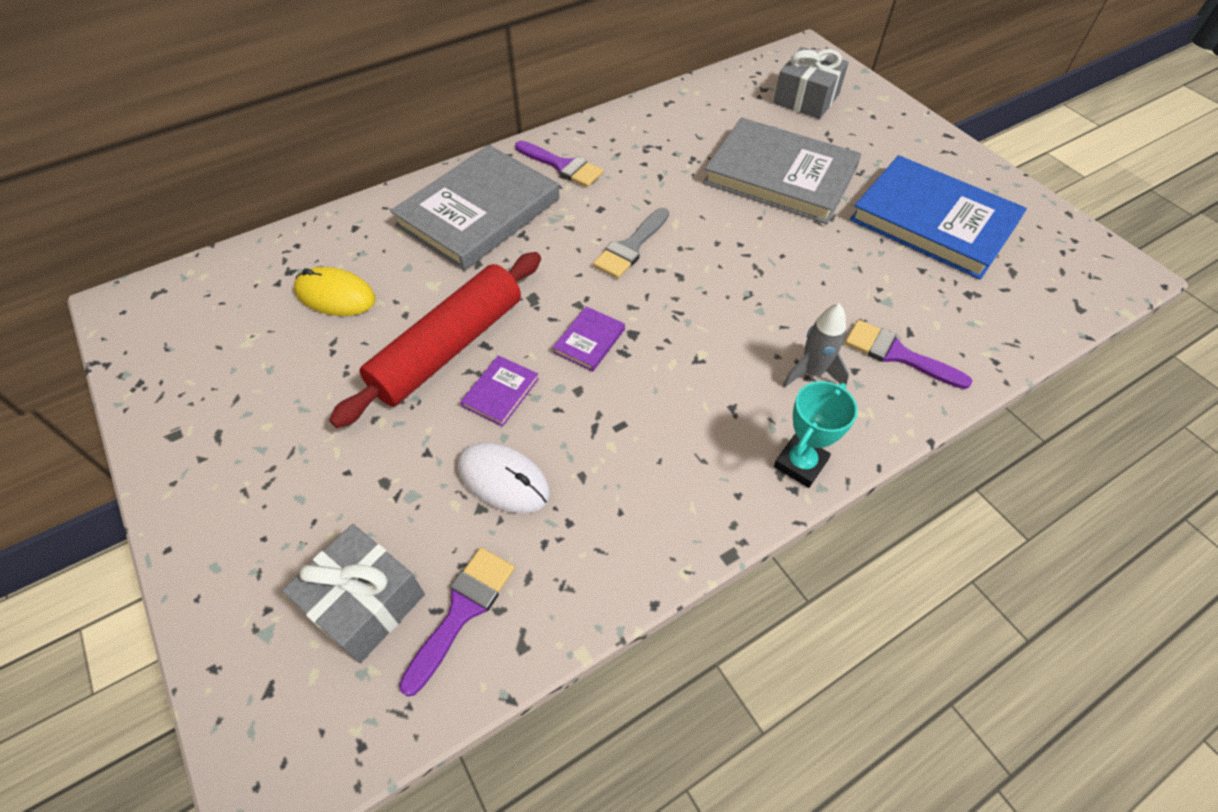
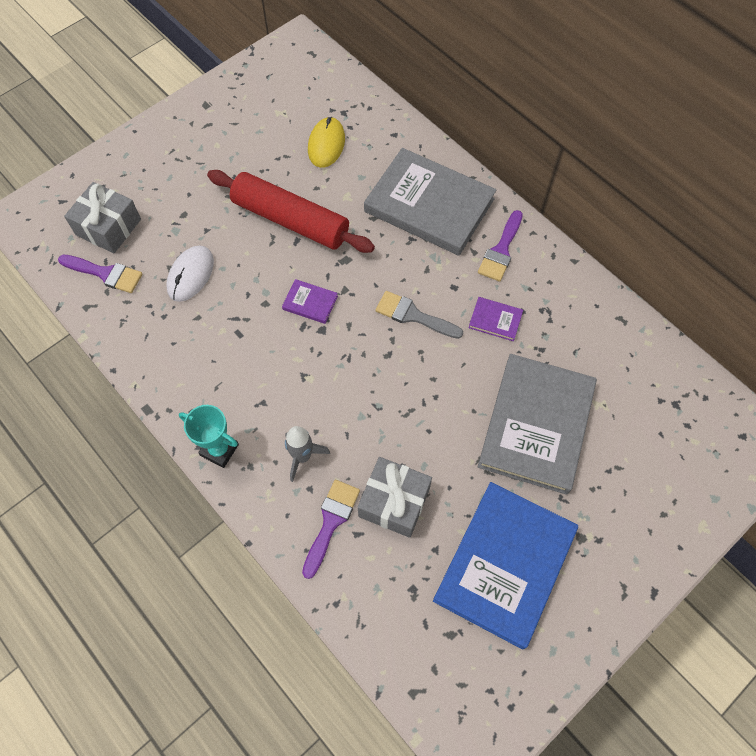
camera: 80 degrees right, 10 degrees up
(500, 392) = (257, 258): purple book -> purple book (495, 320)
(806, 99) = (672, 446): grey gift -> grey gift (394, 502)

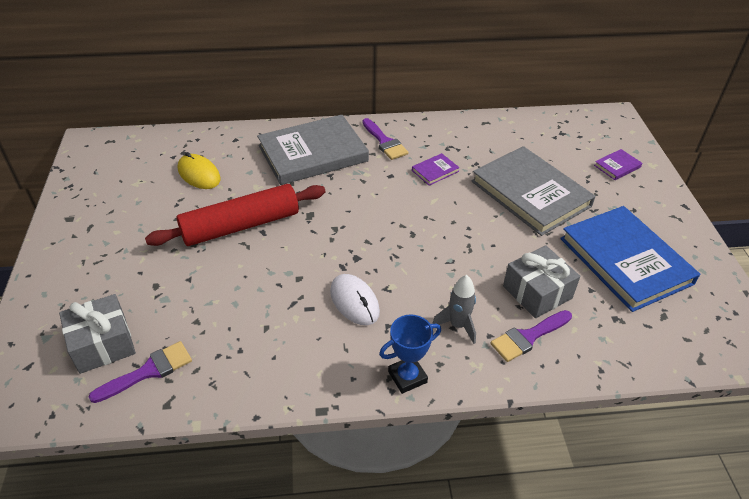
camera: 55 degrees left, 20 degrees down
(190, 275) = (220, 311): white mouse -> white mouse (354, 301)
(219, 450) = (407, 377): turquoise trophy -> blue trophy
(310, 303) = (326, 252): purple book -> purple book (617, 166)
(331, 522) = (528, 337): purple brush -> purple brush turned 90 degrees counterclockwise
(413, 315) = (393, 205): grey brush -> none

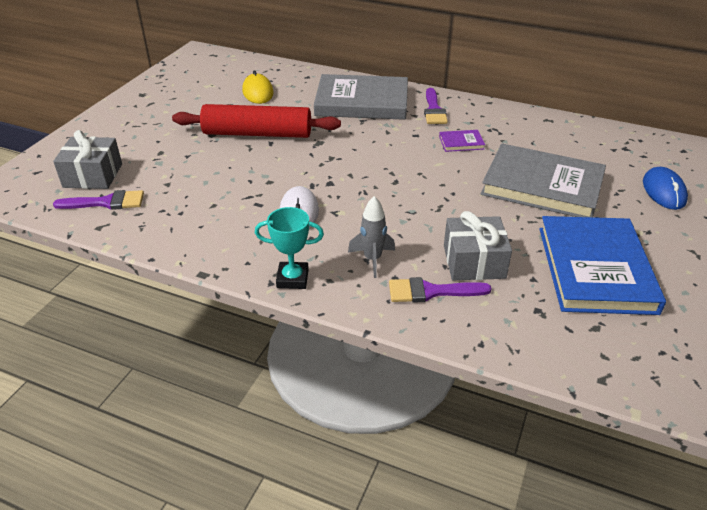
camera: 30 degrees right, 5 degrees down
(407, 377) = (292, 279): blue trophy -> turquoise trophy
(530, 193) = (542, 186): grey book -> grey book turned 60 degrees counterclockwise
(617, 166) = (664, 191): purple book -> blue mouse

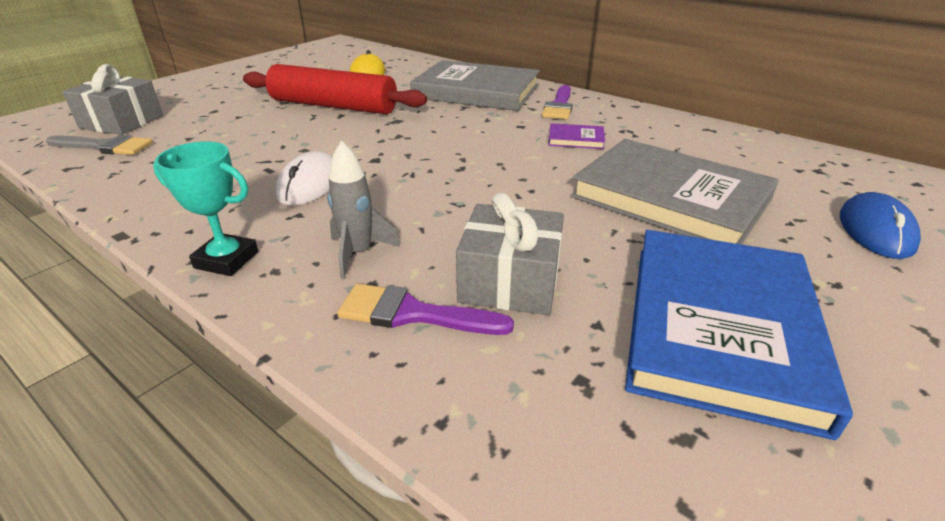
camera: 15 degrees right, 5 degrees down
(106, 202) = (105, 146): purple brush -> grey brush

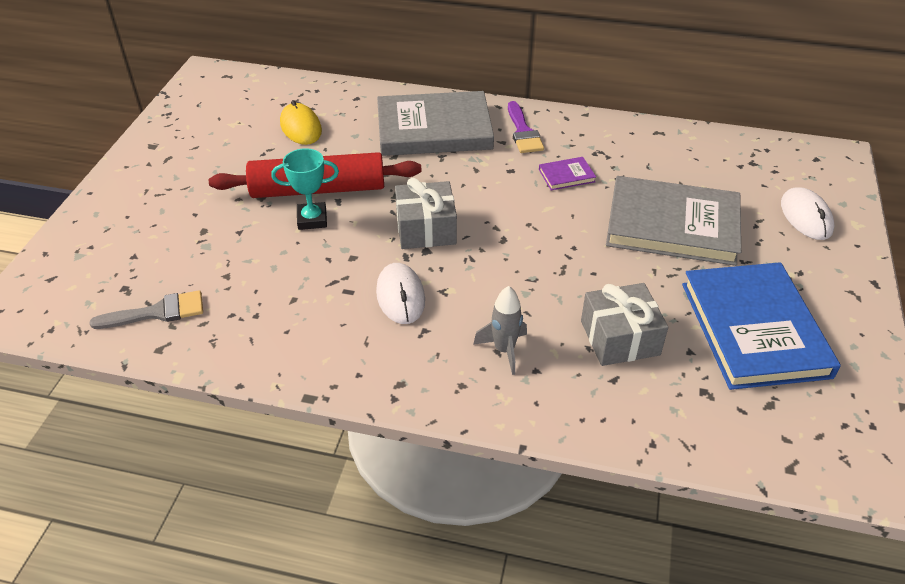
camera: 25 degrees left, 10 degrees up
(122, 122) = (127, 275): grey gift -> grey gift (426, 229)
(226, 260) = (418, 389): turquoise trophy -> turquoise trophy (312, 219)
(412, 314) = (581, 384): purple brush -> none
(876, 230) = (806, 216): blue mouse -> white mouse

